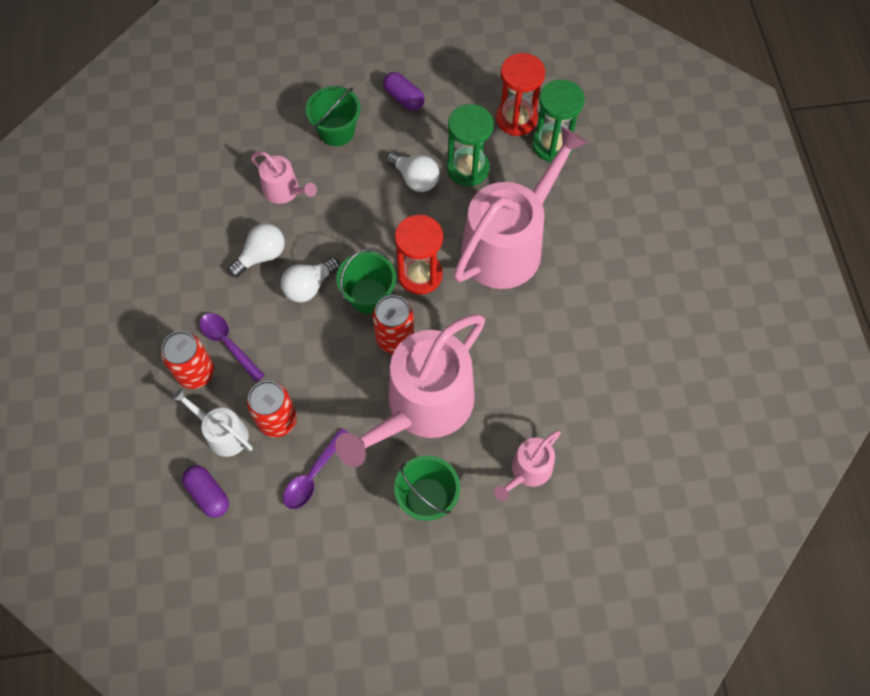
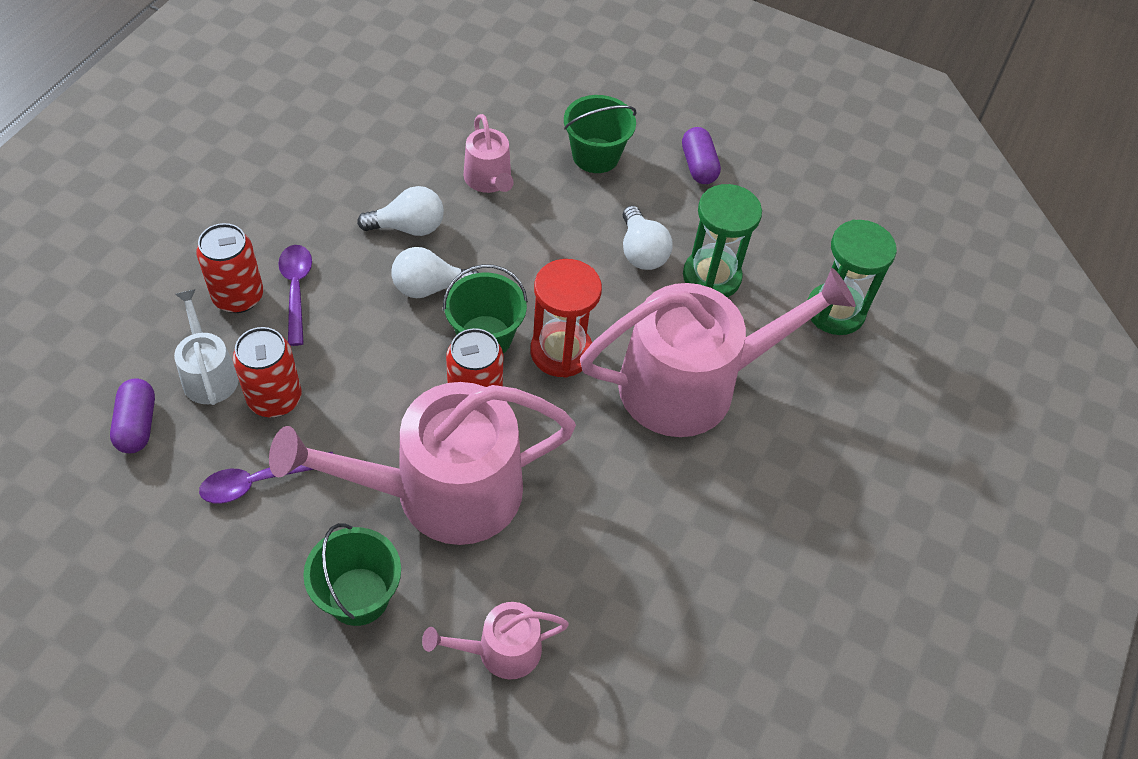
camera: 30 degrees right, 10 degrees down
(516, 119) = (813, 260): red hourglass -> none

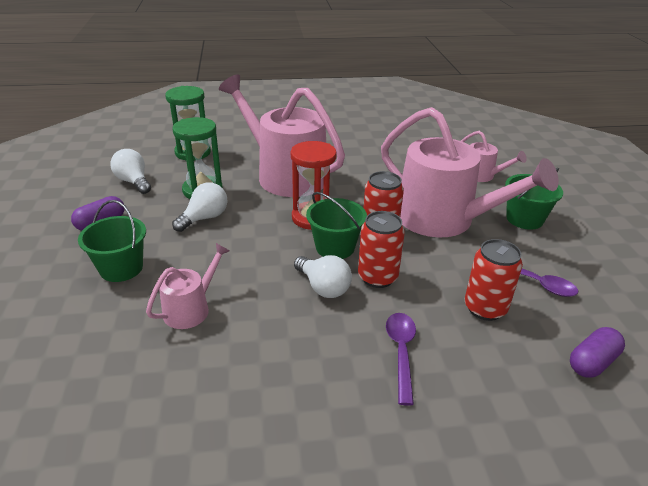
camera: 120 degrees left, 20 degrees down
(209, 374) = (515, 352): white watering can -> none
(238, 297) = (445, 383): red can -> red can (377, 277)
(296, 290) = (401, 352): purple spoon -> purple spoon turned 135 degrees clockwise
(408, 227) = (280, 326): white light bulb -> white light bulb (134, 182)

